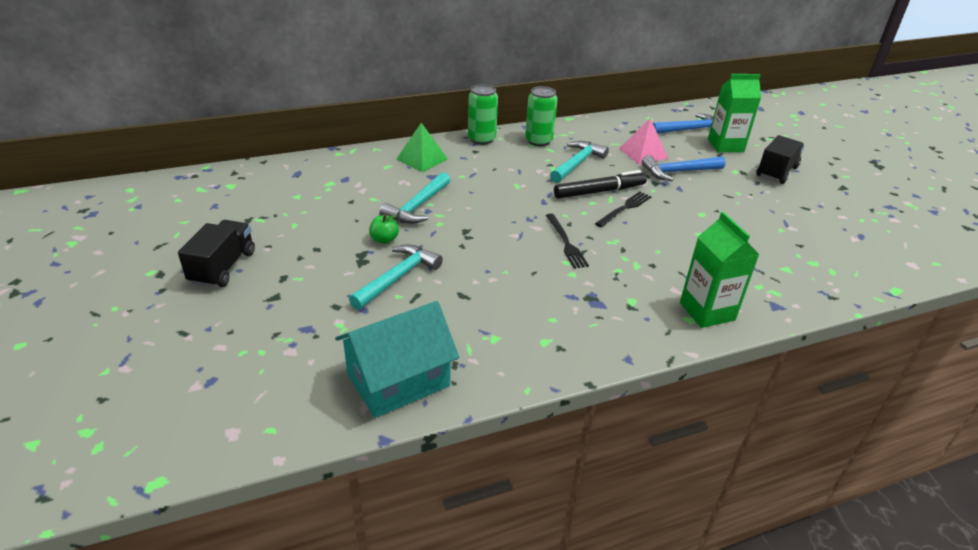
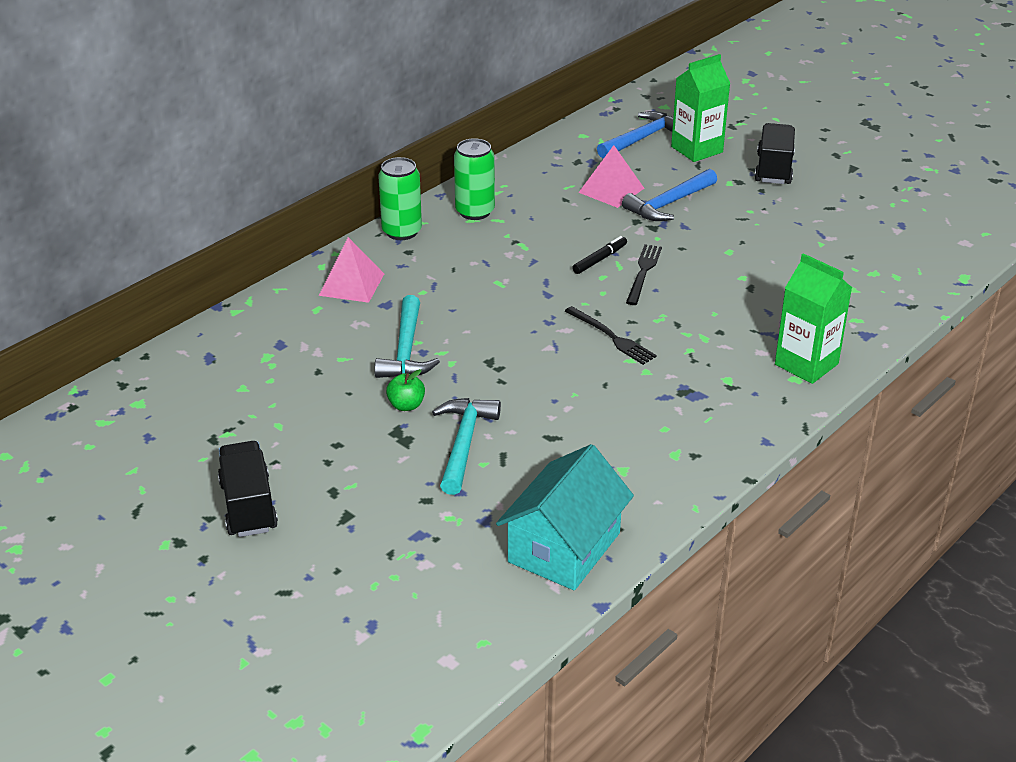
camera: 25 degrees left, 0 degrees up
(422, 159) = (352, 284): green pyramid -> pink pyramid
(577, 163) = (546, 229): turquoise hammer -> none
(599, 191) = (600, 259): black marker -> black marker, size x0.57

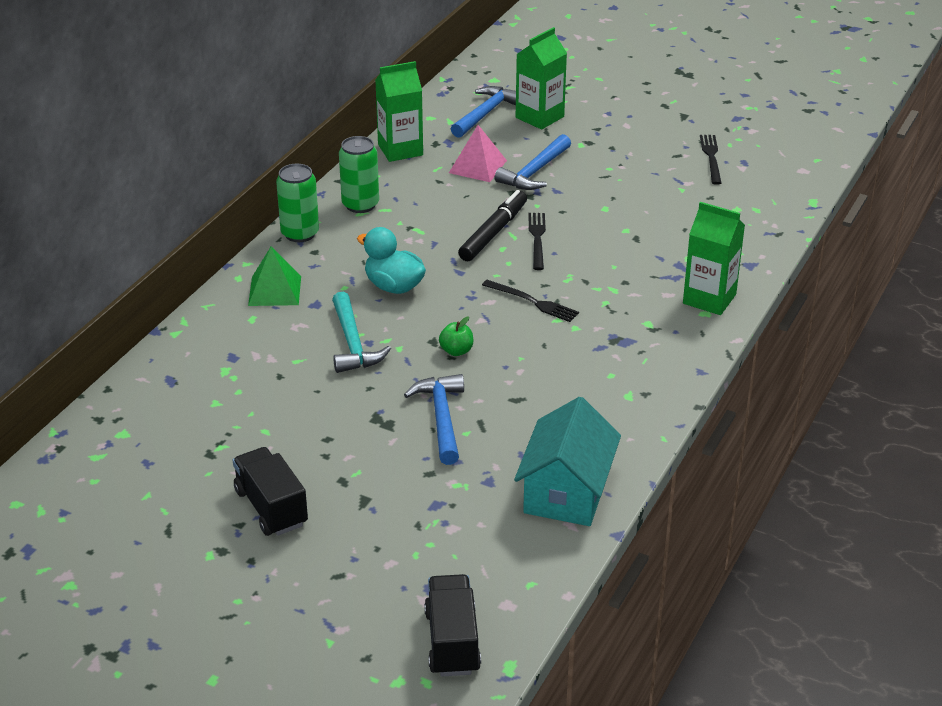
camera: 15 degrees left, 0 degrees up
(352, 284) = (275, 290): pink pyramid -> green pyramid
(406, 405) = (375, 393): green apple -> green apple (456, 351)
(464, 443) = (441, 418): turquoise hammer -> blue hammer
(473, 299) = (394, 286): none -> turquoise duck
(539, 163) = (400, 150): none -> green carton
(600, 259) = (493, 233): black marker -> black marker, size x1.74
(773, 169) = (615, 126): black truck -> black truck (452, 642)
(866, 215) = (711, 157): none -> black fork

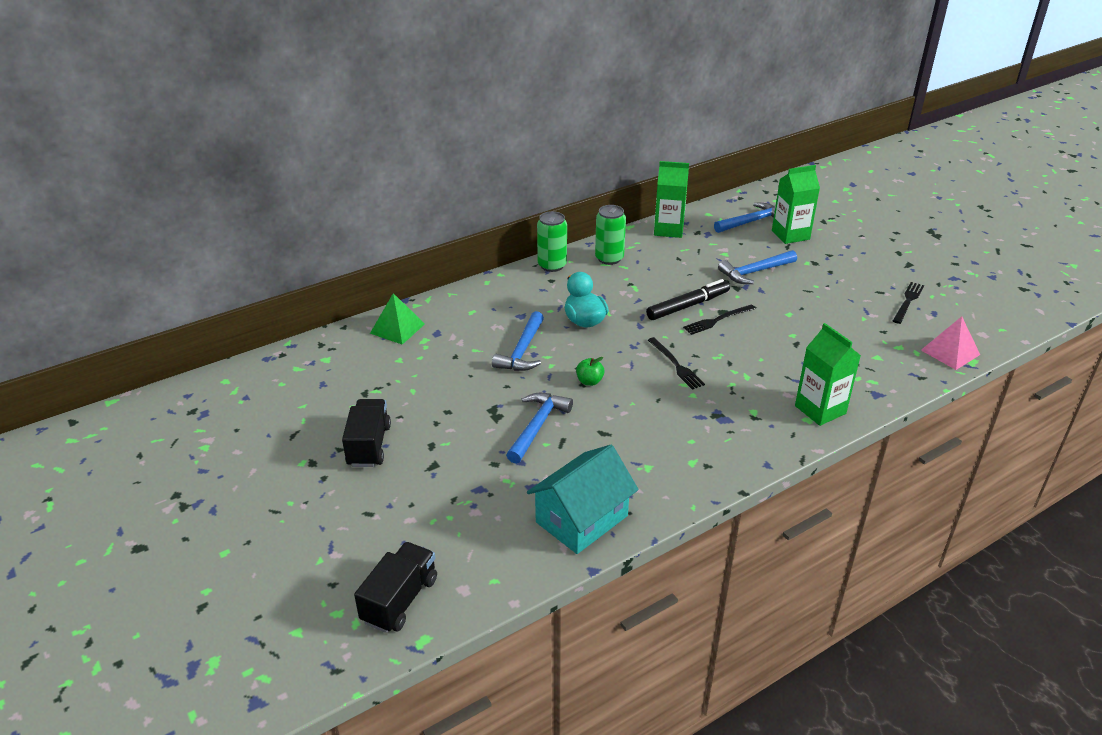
camera: 30 degrees right, 0 degrees up
(275, 290) = (502, 298): green pyramid -> green pyramid (397, 328)
(353, 343) = (522, 351): turquoise hammer -> blue hammer
(478, 166) = (715, 256): pink pyramid -> pink pyramid (950, 352)
(537, 239) = (717, 320): black fork -> black fork turned 150 degrees counterclockwise

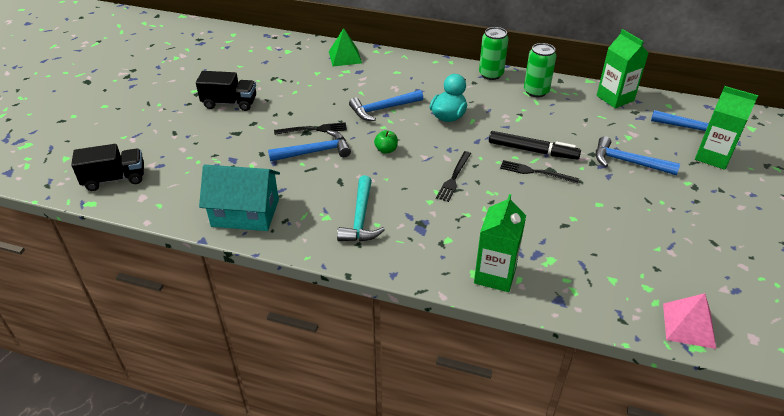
camera: 50 degrees right, 5 degrees up
(369, 445) = (230, 103): black truck -> black truck turned 45 degrees clockwise
(672, 446) = (360, 218): none -> turquoise hammer
(908, 301) = (727, 266): black fork -> black fork (313, 129)

